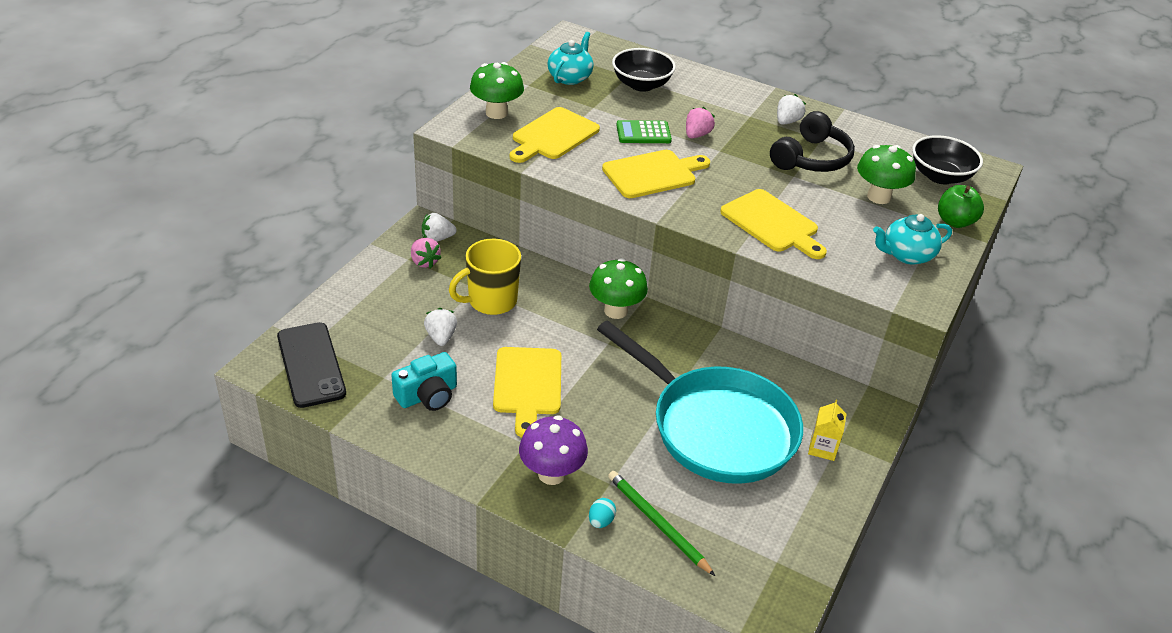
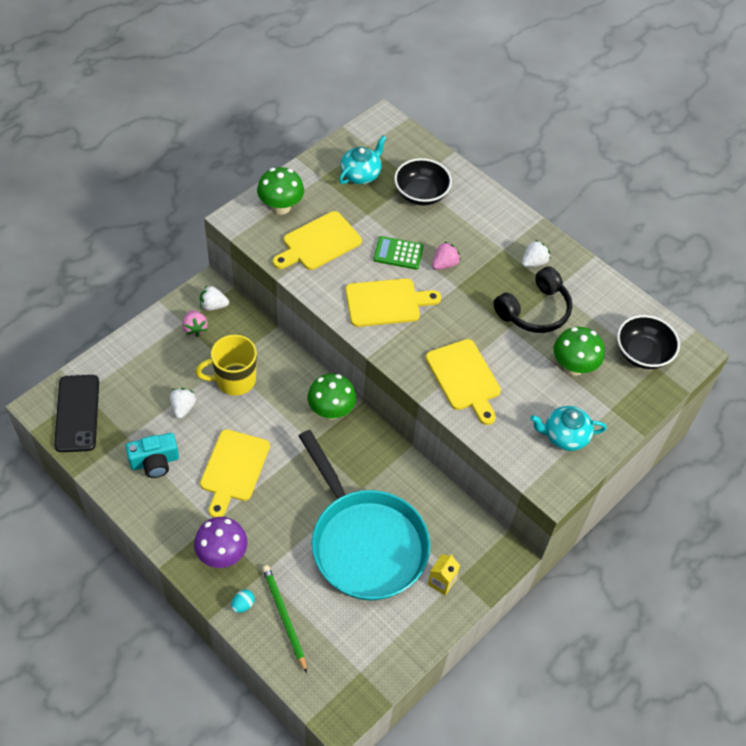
camera: 15 degrees right, 15 degrees up
(955, 221) = (627, 408): green apple -> none

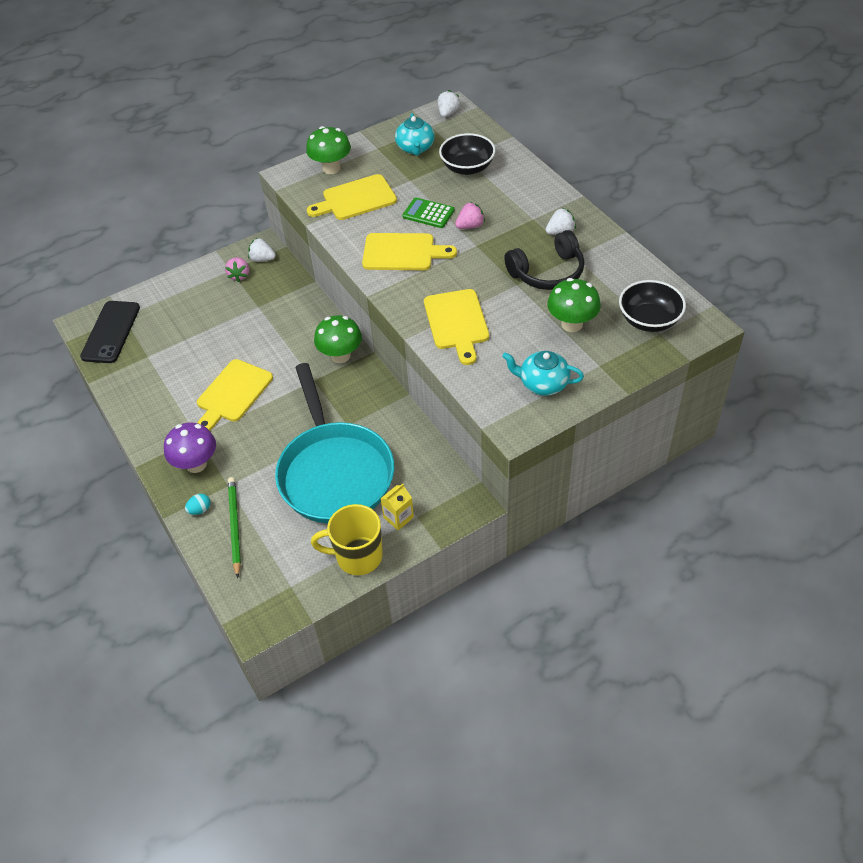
camera: 20 degrees right, 5 degrees down
(154, 462) = (164, 379): turquoise camera -> none
(183, 408) = (205, 338): white strawberry -> white strawberry (448, 113)
(234, 380) = (259, 320): yellow mug -> yellow mug (357, 556)
(361, 174) = (415, 148): turquoise teapot -> turquoise teapot turned 120 degrees clockwise

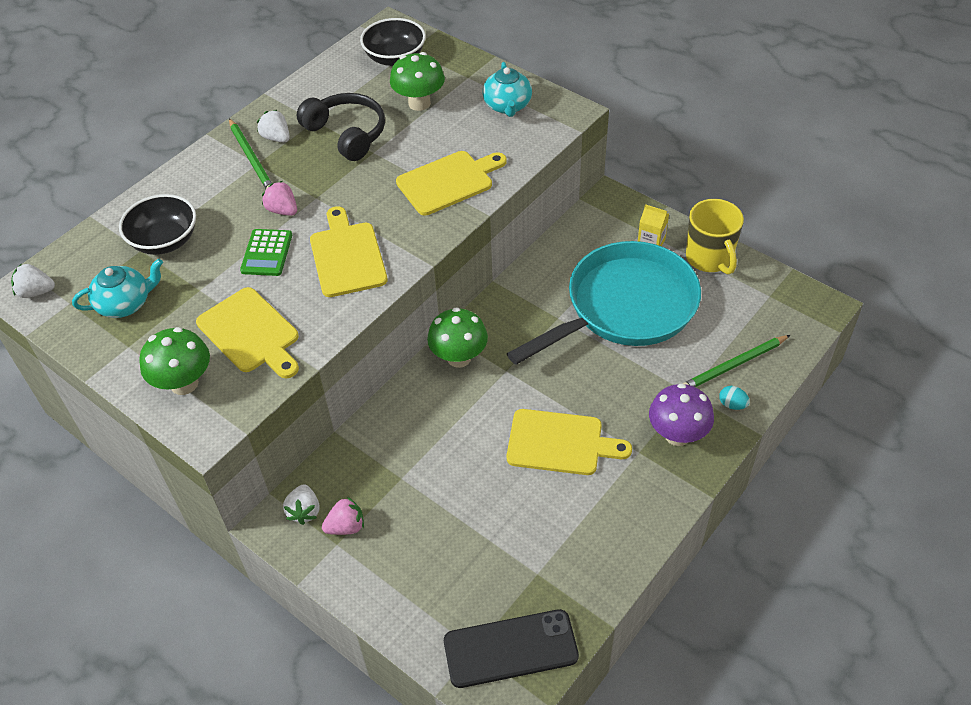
camera: 110 degrees left, 0 degrees up
(540, 216) = (252, 158): none -> green pencil

